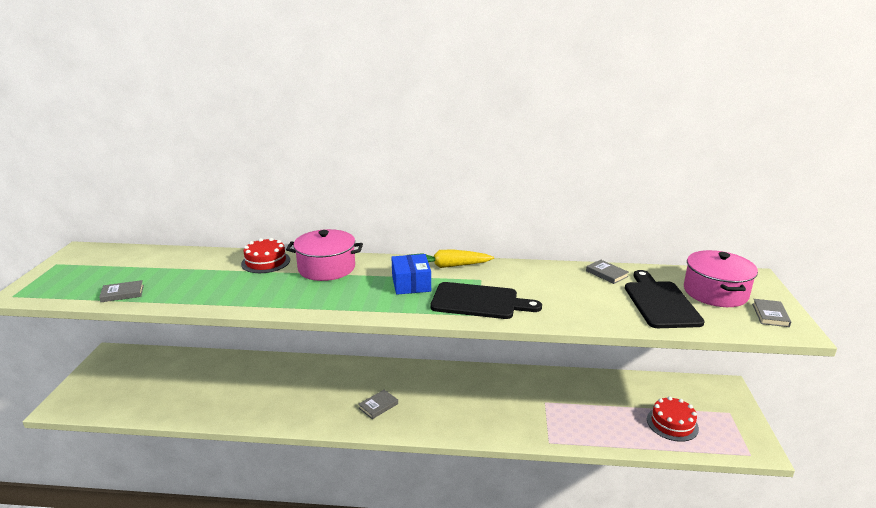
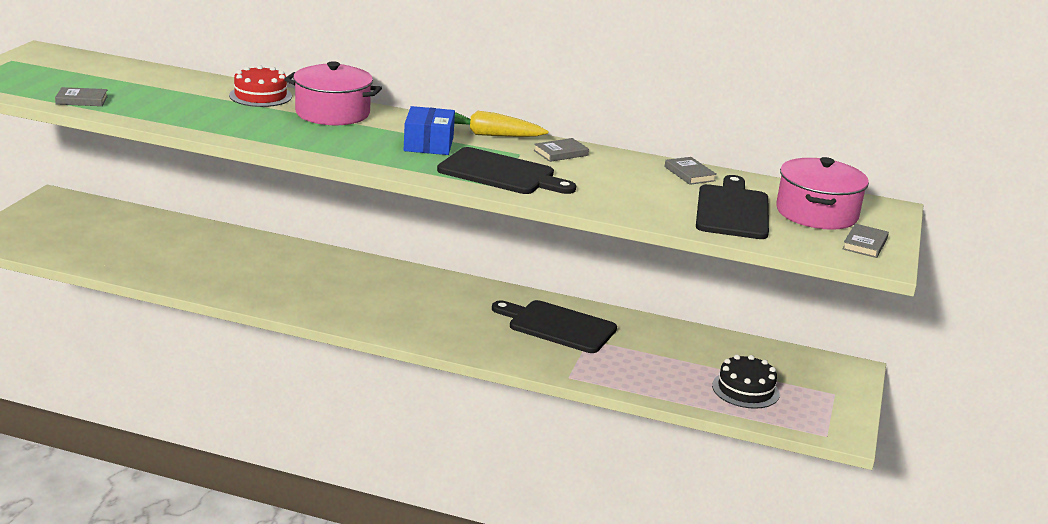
camera: 10 degrees right, 0 degrees up
(378, 406) = (370, 305): grey book -> grey book (561, 153)
(518, 394) = (558, 326): none -> black cutting board
(672, 423) = (745, 390): red cake -> black cake

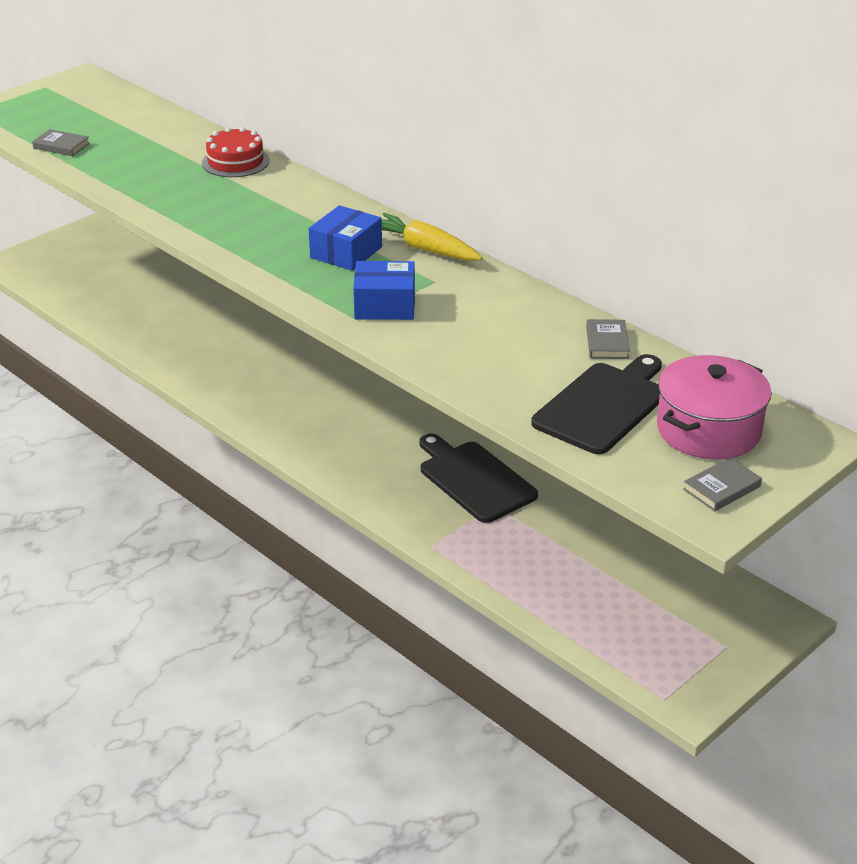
camera: 30 degrees right, 10 degrees up
(332, 113) = (286, 195): pink pot -> none
(501, 173) = (384, 305): black cutting board -> blue box
(561, 153) = (482, 287): grey book -> none
(745, 390) = (620, 613): black cake -> none

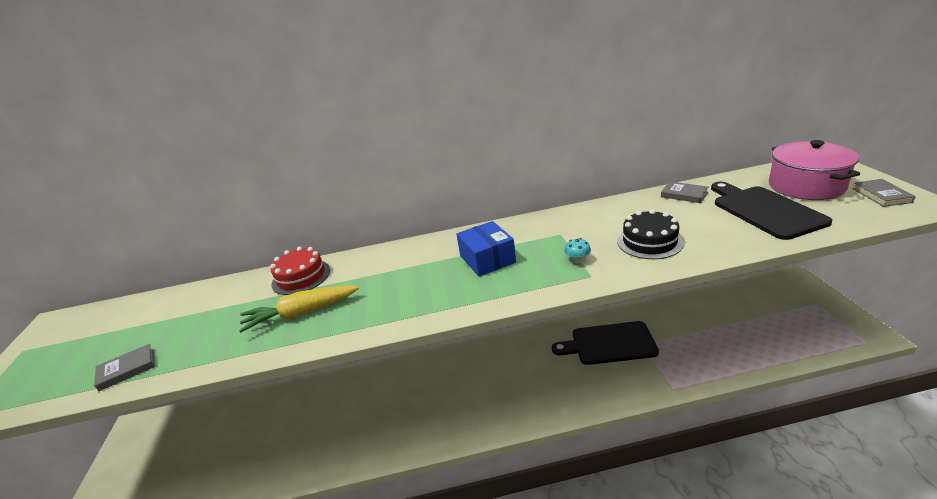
camera: 50 degrees left, 5 degrees down
(384, 305) = (577, 260): blue box -> turquoise mushroom
(424, 249) = (514, 228): yellow carrot -> yellow carrot (300, 314)
(459, 340) = (649, 242): none -> black cake

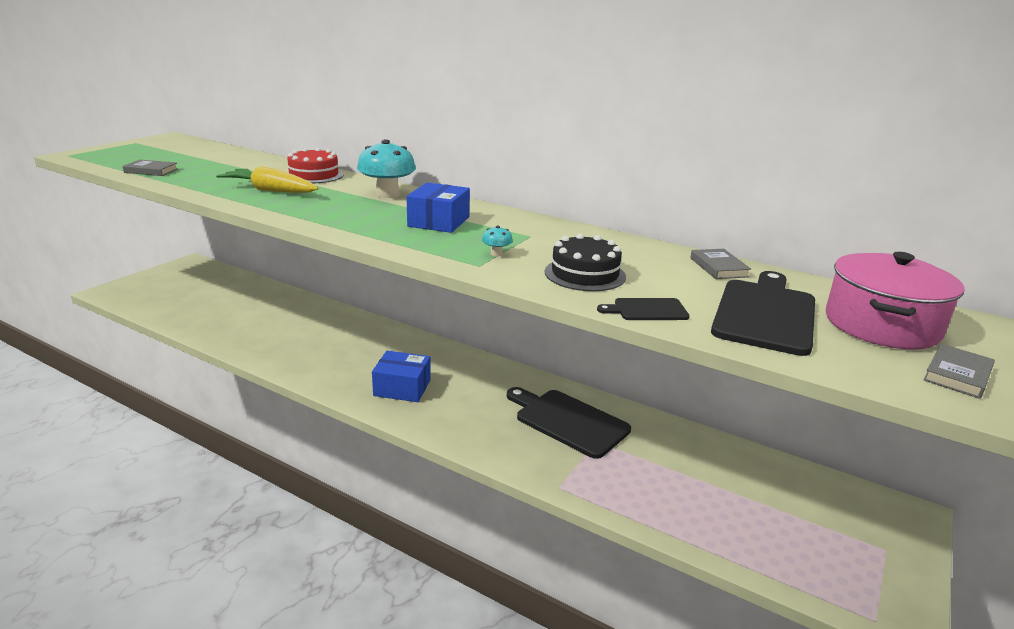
camera: 35 degrees right, 5 degrees down
(399, 259) = (387, 194): none -> turquoise mushroom
(490, 399) = (402, 388): none -> blue box
(728, 244) = (647, 310): none -> black cutting board

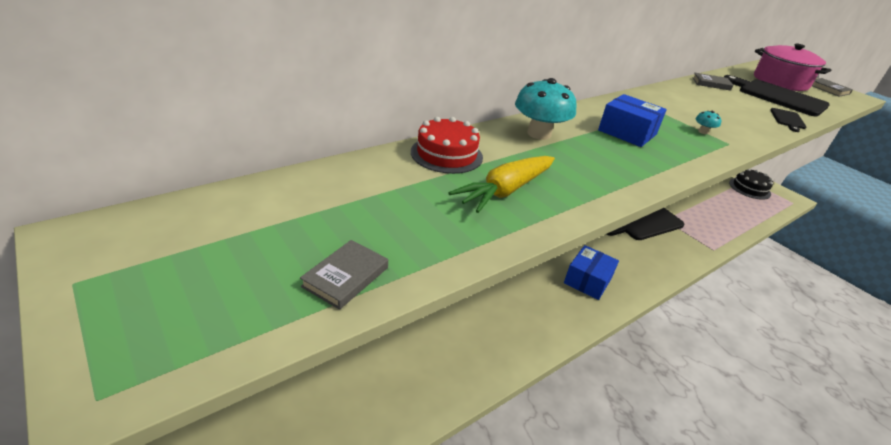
camera: 70 degrees left, 10 degrees up
(585, 274) = (735, 118): black cake -> black cake (749, 188)

